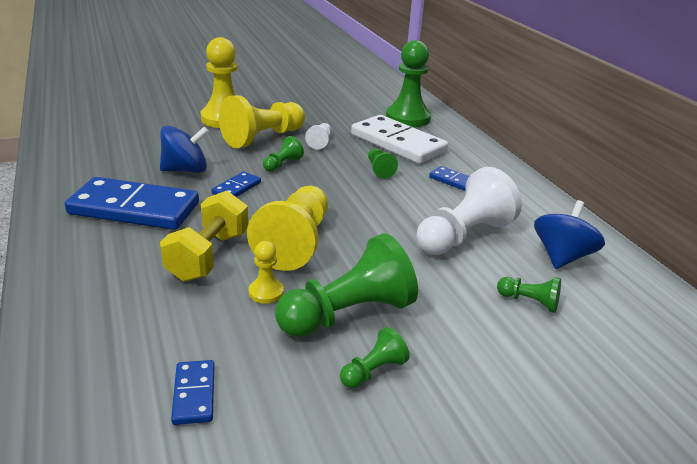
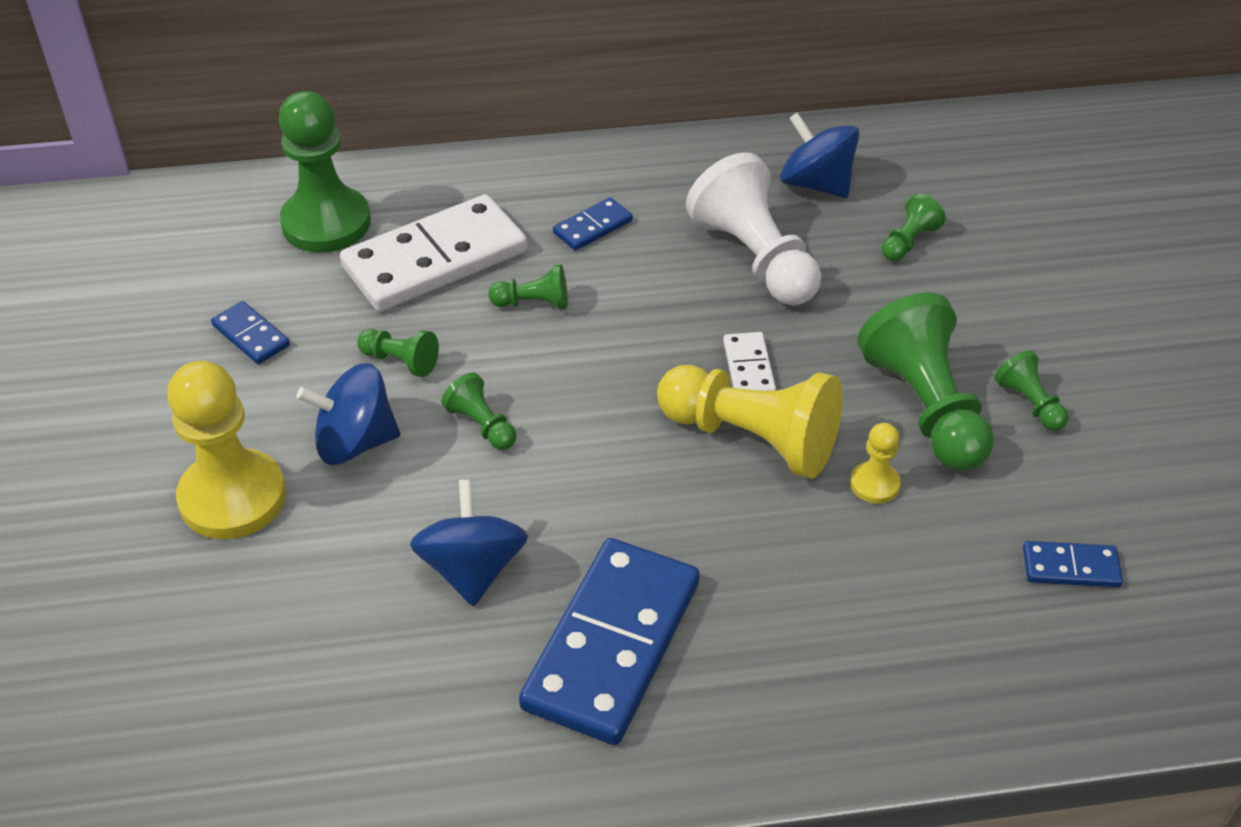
camera: 75 degrees left, 15 degrees up
(208, 256) = (777, 544): yellow dumbbell -> none
(236, 188) = (562, 497): blue domino -> blue domino (251, 336)
(263, 138) = (355, 442): yellow pawn -> blue spinning top
(320, 142) = (400, 361): white pawn -> green pawn
(358, 238) = (748, 368): none -> white domino

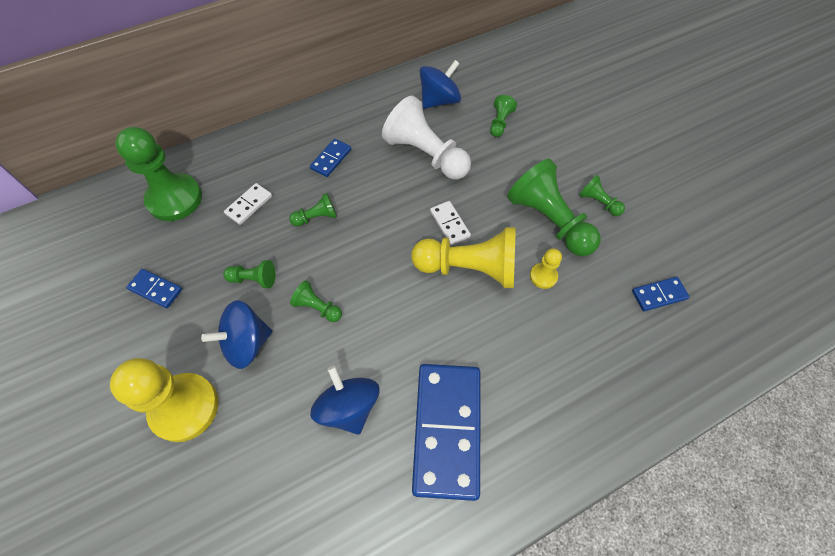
camera: 20 degrees left, 15 degrees up
(435, 259) = (249, 205): white domino -> white domino, size x0.45
(816, 184) = (439, 100): blue spinning top -> blue spinning top turned 120 degrees clockwise

